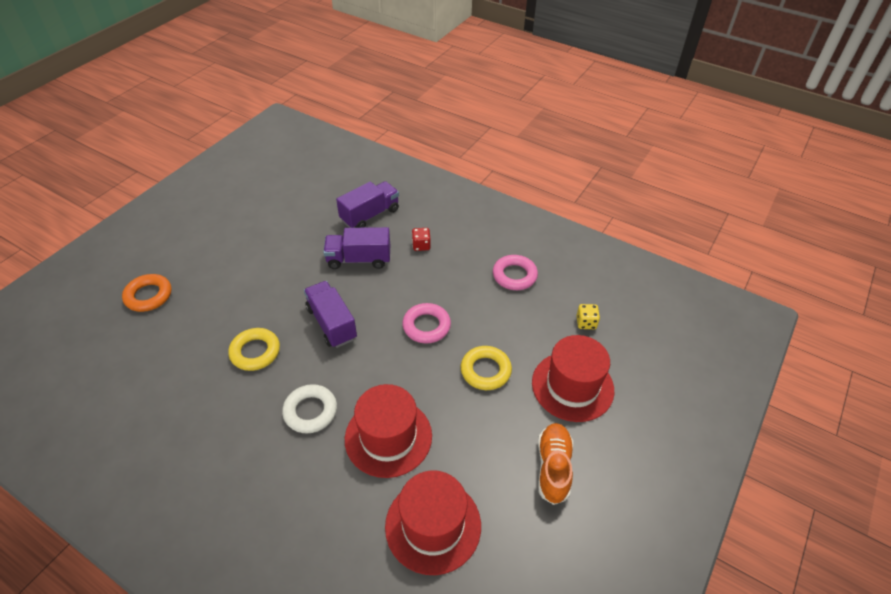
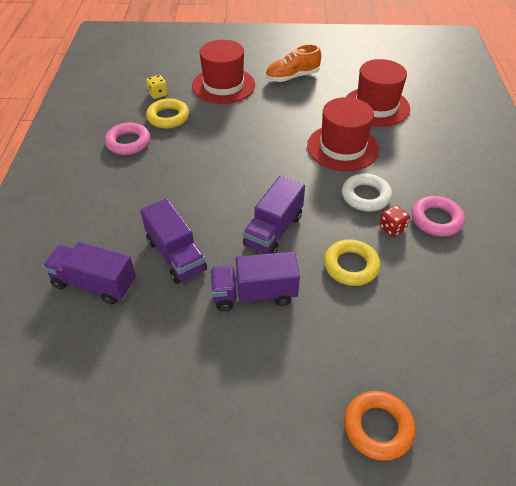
camera: 120 degrees left, 0 degrees up
(288, 285) = (254, 294): none -> purple truck
(421, 245) = (123, 217): red dice -> red dice (392, 228)
(426, 326) = (227, 170): pink ring -> pink ring (436, 219)
(485, 371) = (244, 124): yellow ring -> yellow ring (168, 117)

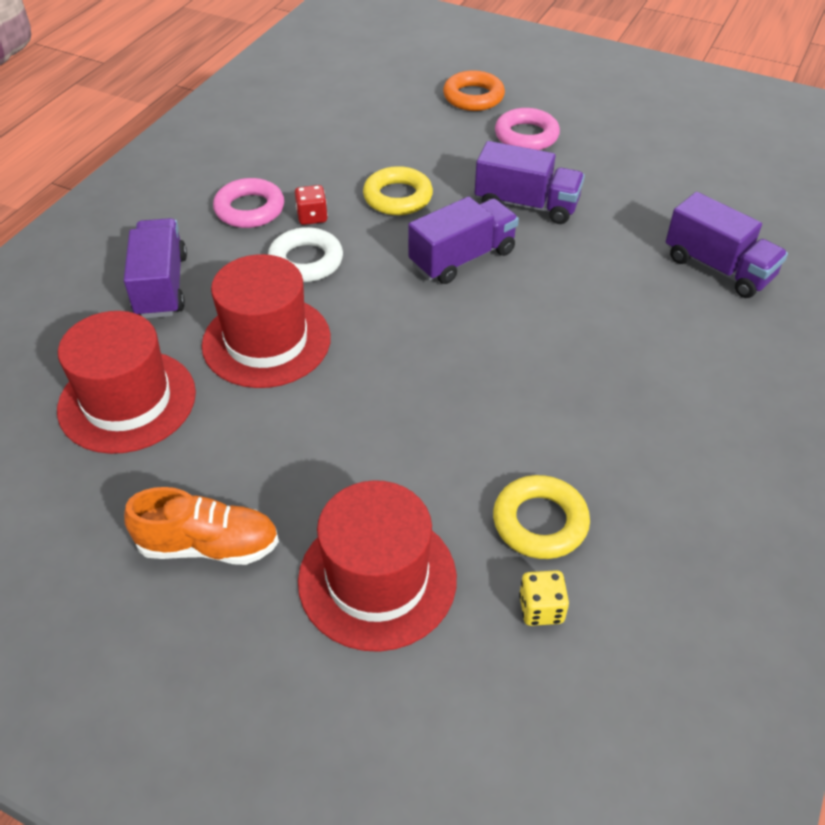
camera: 155 degrees left, 0 degrees up
(128, 142) = (638, 482): pink ring -> pink ring (526, 136)
(176, 255) = (605, 269): purple truck -> purple truck (161, 286)

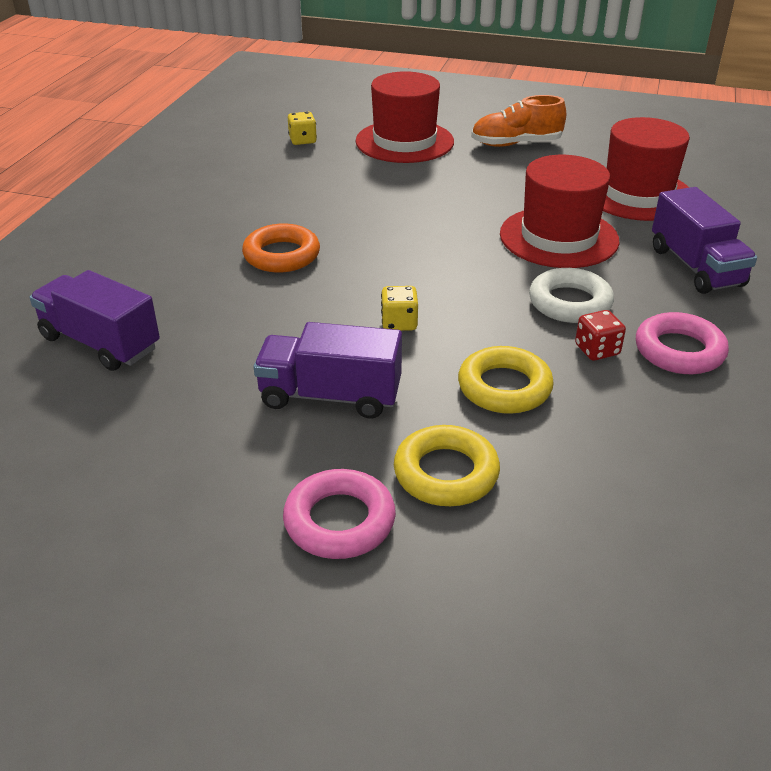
camera: 170 degrees right, 10 degrees down
(462, 258) = (399, 323): purple truck -> yellow dice
(473, 97) = (452, 611): orange ring -> orange ring (281, 255)
(540, 522) = (304, 168): yellow ring -> yellow ring (446, 473)

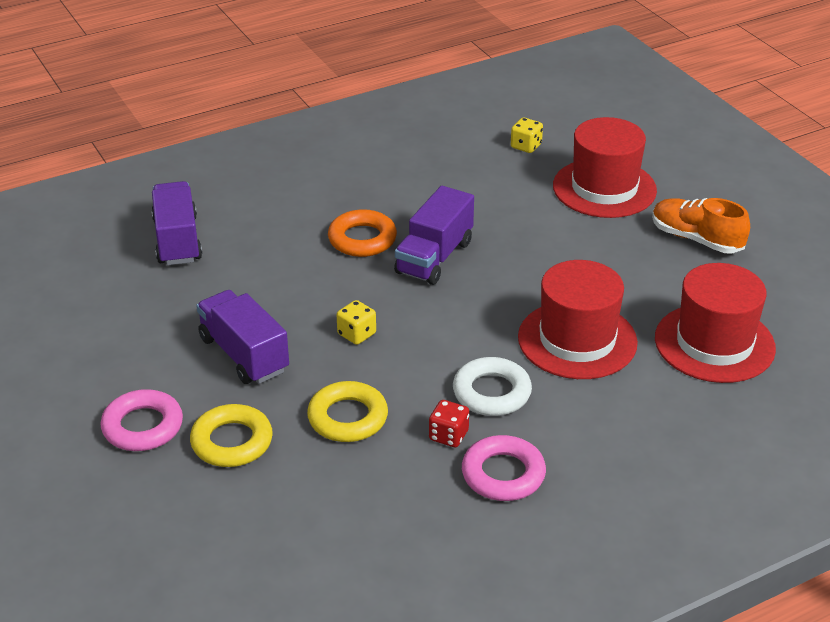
camera: 45 degrees right, 0 degrees up
(695, 267) = (640, 428): purple truck -> purple truck (434, 257)

